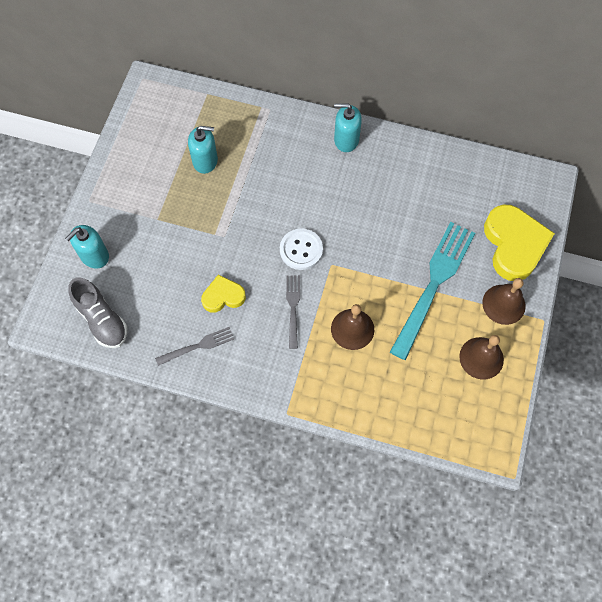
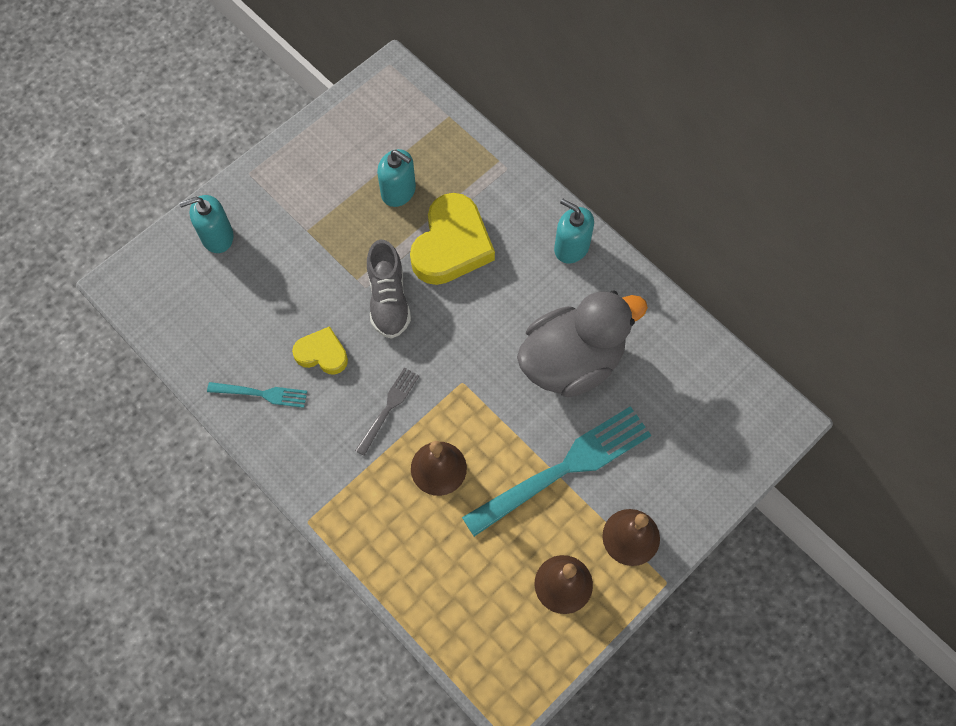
camera: 30 degrees right, 0 degrees up
(102, 319) = (182, 310): grey shoe -> grey shoe (388, 299)
(198, 346) = (261, 394): grey fork -> turquoise fork
(301, 250) = (439, 347): white button -> none
(394, 213) = (572, 361): none -> grey duck
(514, 245) = (689, 474): yellow heart -> yellow heart (451, 245)

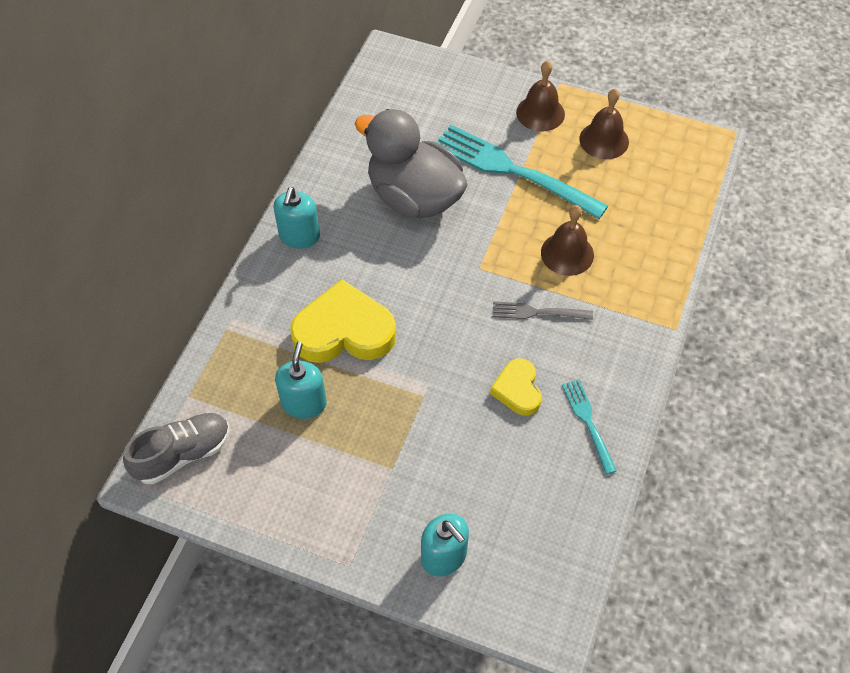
camera: 115 degrees left, 10 degrees down
(388, 299) = (430, 359): grey shoe -> grey shoe (183, 454)

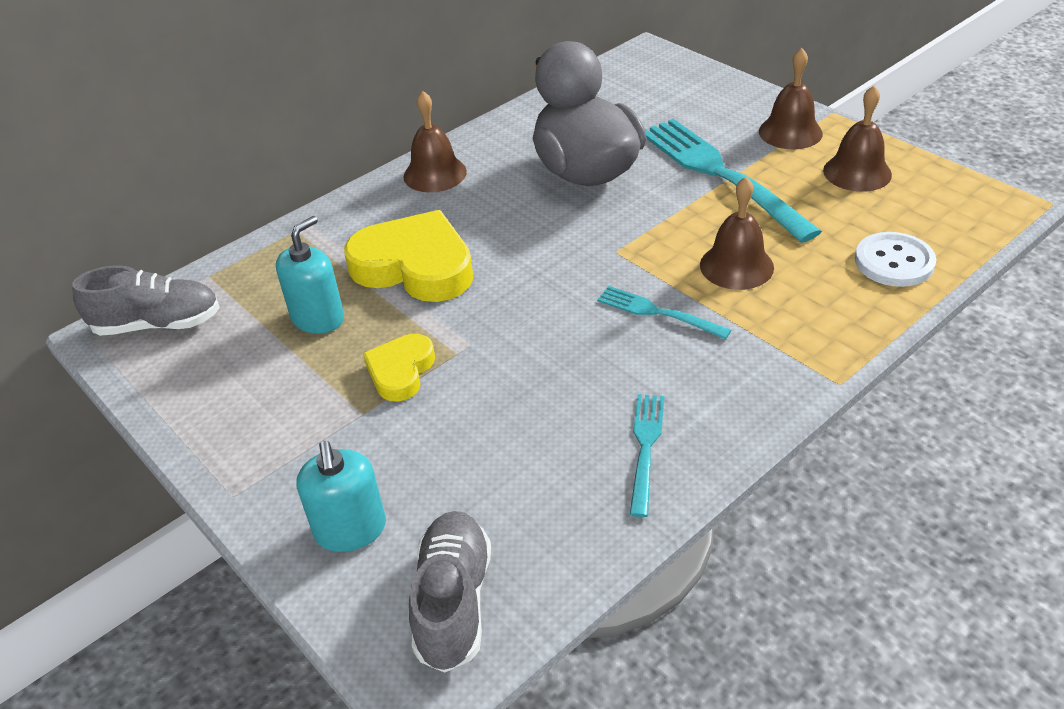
camera: 30 degrees right, 15 degrees down
(299, 236) = (435, 174): turquoise soap dispenser -> brown bell
(517, 390) = (576, 383): yellow heart -> yellow heart (401, 371)
(537, 312) = (658, 312): grey fork -> turquoise fork
(538, 576) = (453, 602): none -> grey shoe
(663, 216) = (894, 262): none -> white button

